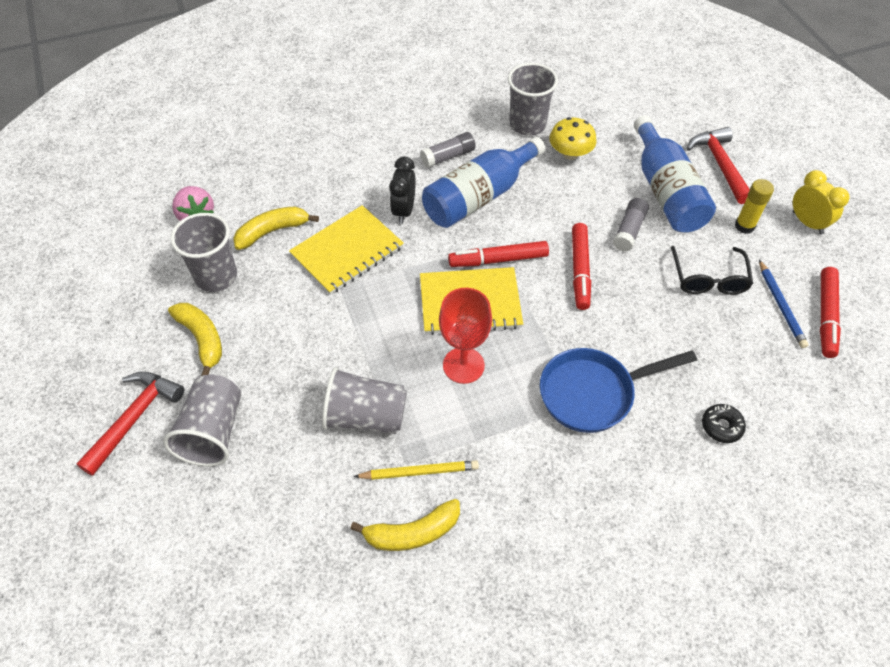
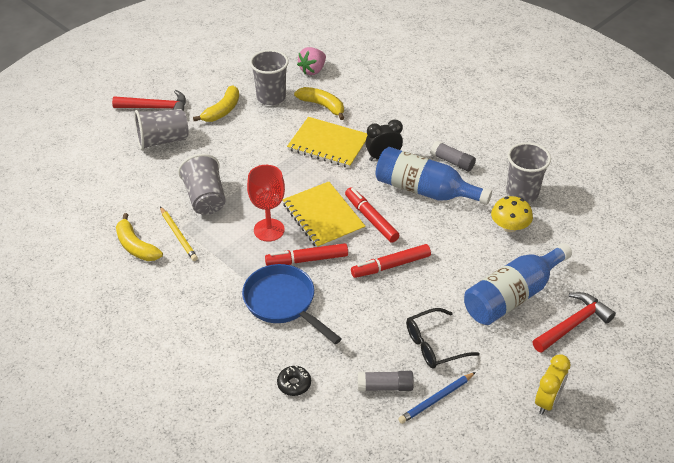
camera: 65 degrees right, 10 degrees down
(629, 231) = (451, 283): grey glue stick -> grey glue stick (385, 386)
(744, 226) = (510, 357): yellow glue stick -> none
(826, 316) = (445, 433): red marker -> red marker (307, 260)

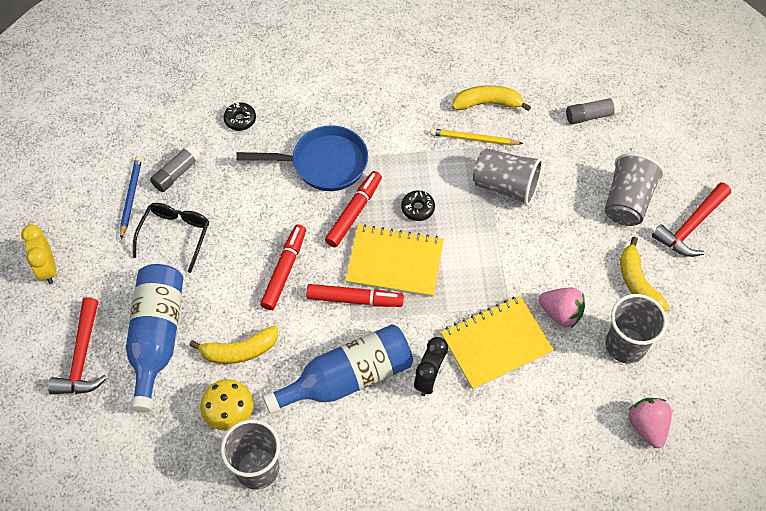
camera: 130 degrees right, 15 degrees up
(269, 230) = (417, 208): red goblet -> black donut
(278, 129) = (560, 313): none -> pink strawberry
(322, 106) = (568, 386): yellow banana -> yellow banana (239, 351)
(452, 162) = (363, 442): grey glue stick -> grey glue stick (591, 116)

